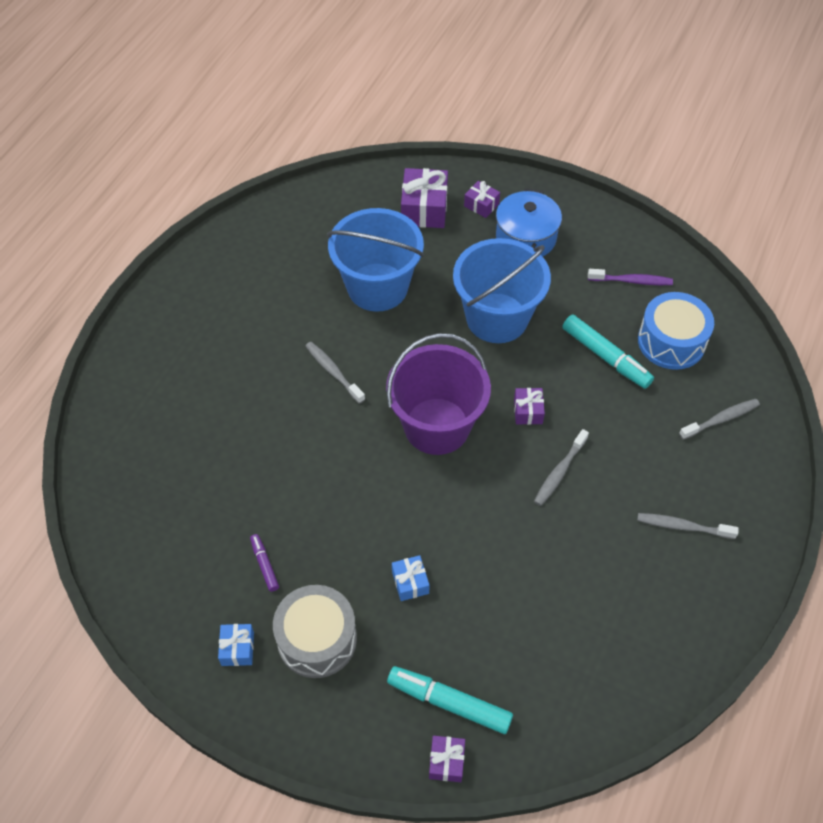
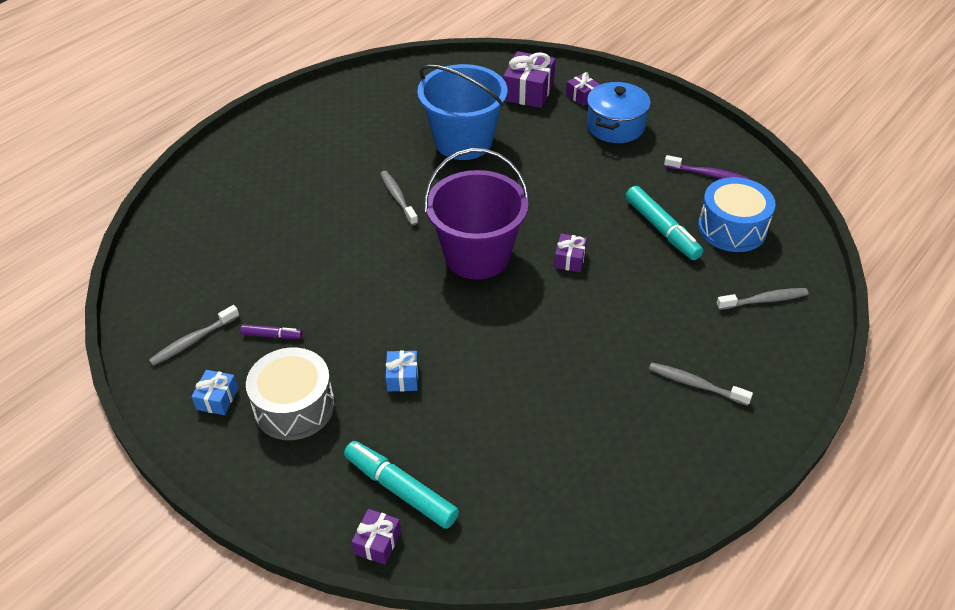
camera: 15 degrees right, 10 degrees down
(264, 564) = (272, 335): purple marker -> purple marker turned 105 degrees clockwise
(497, 318) = (566, 182): blue bucket -> none
(559, 472) = (583, 314): grey toothbrush -> grey toothbrush (193, 341)

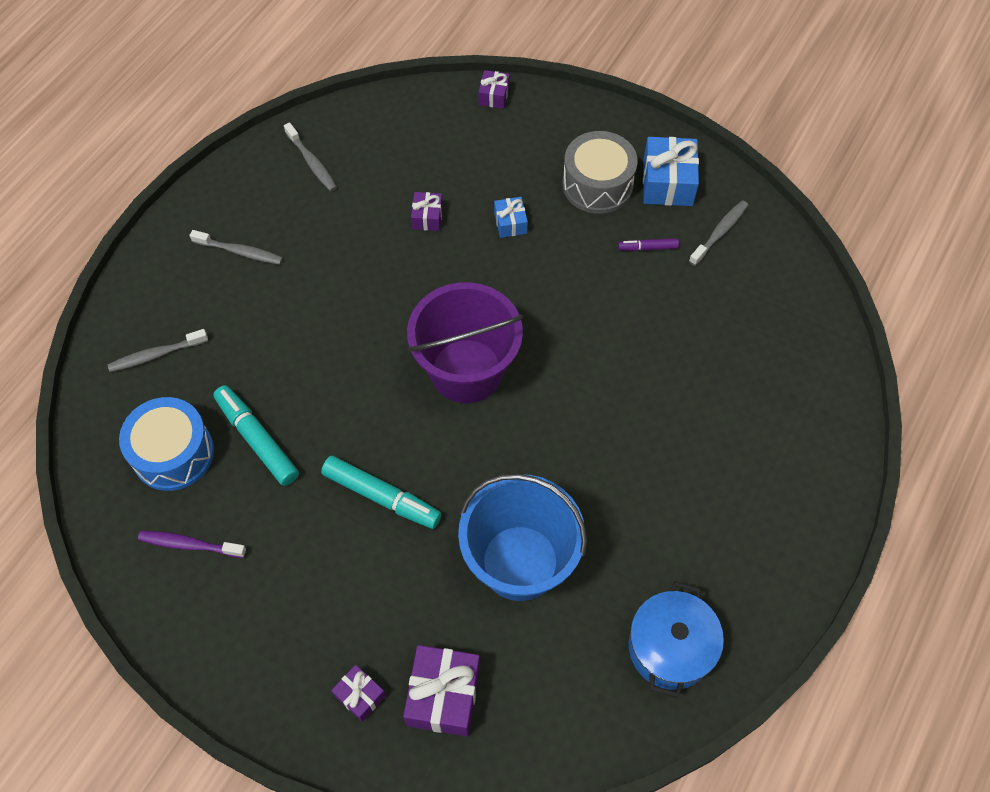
camera: 170 degrees right, 15 degrees up
(217, 399) = (667, 182): blue gift -> blue gift, size x1.81
(398, 198) = (579, 445): grey toothbrush -> grey toothbrush (312, 162)
(400, 489) = (486, 133): turquoise marker -> turquoise marker (381, 497)
(569, 259) = (363, 380): purple gift -> purple gift (427, 217)
(615, 126) = (310, 629): blue pot -> blue pot (670, 648)

